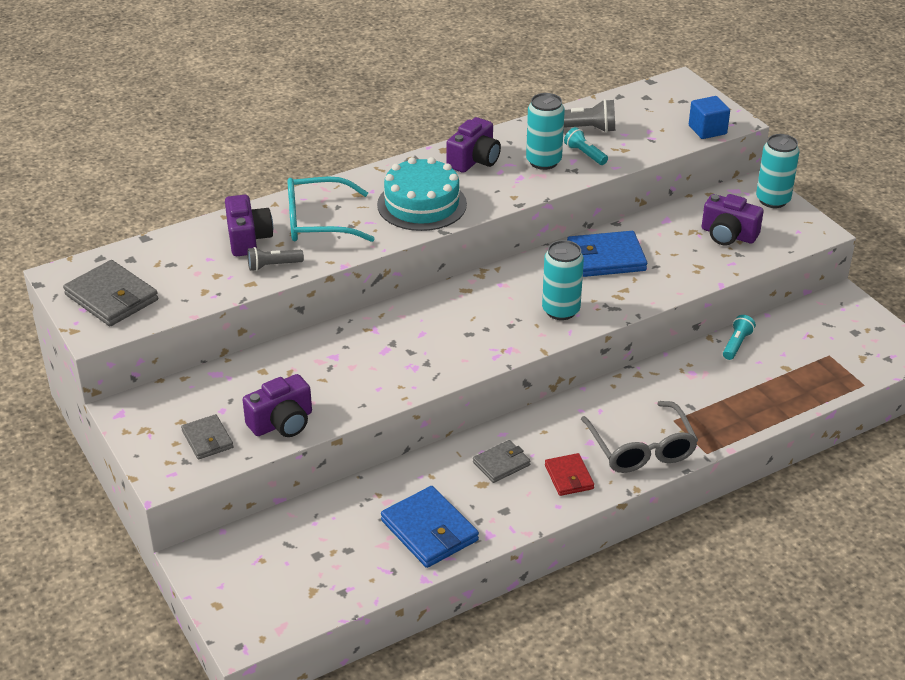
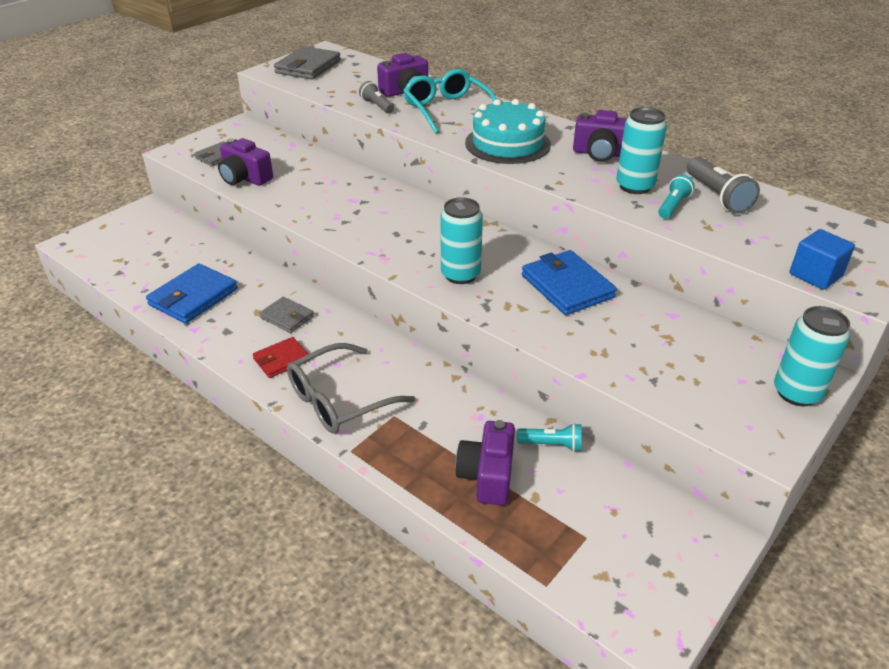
camera: 70 degrees right, 0 degrees up
(728, 235) = (685, 365): purple camera -> purple camera (487, 476)

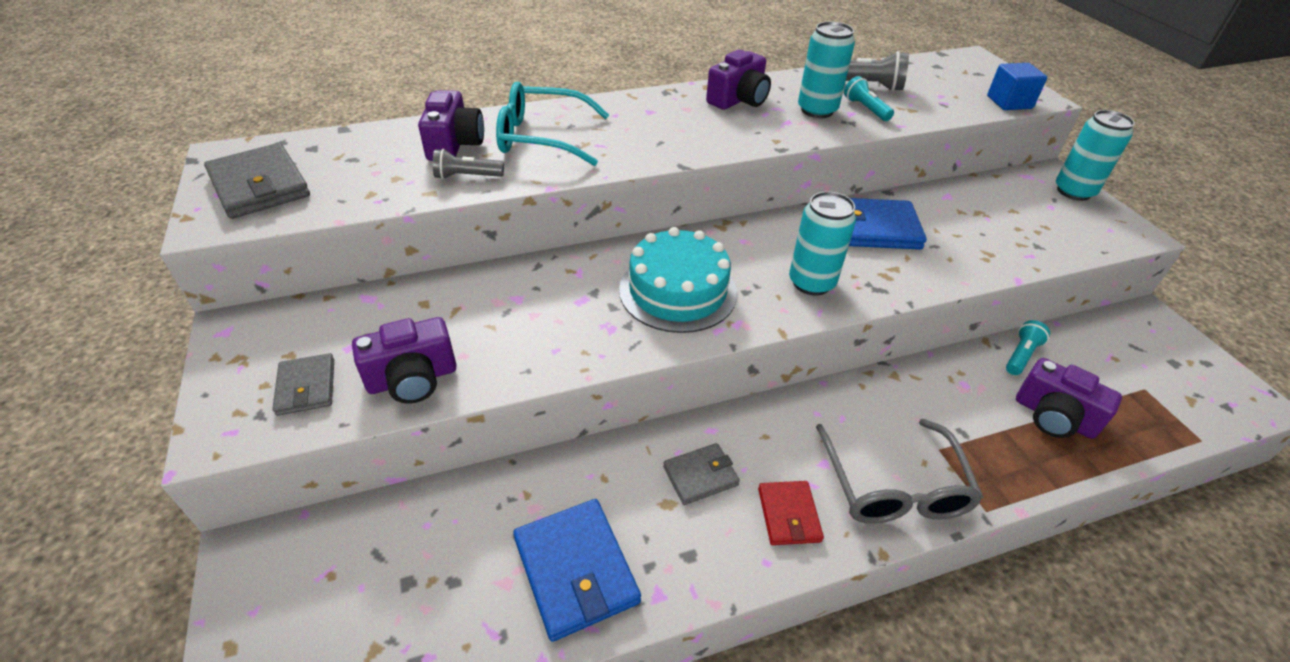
camera: 60 degrees left, 5 degrees up
(507, 143) = (667, 135): turquoise cake -> turquoise cake (678, 291)

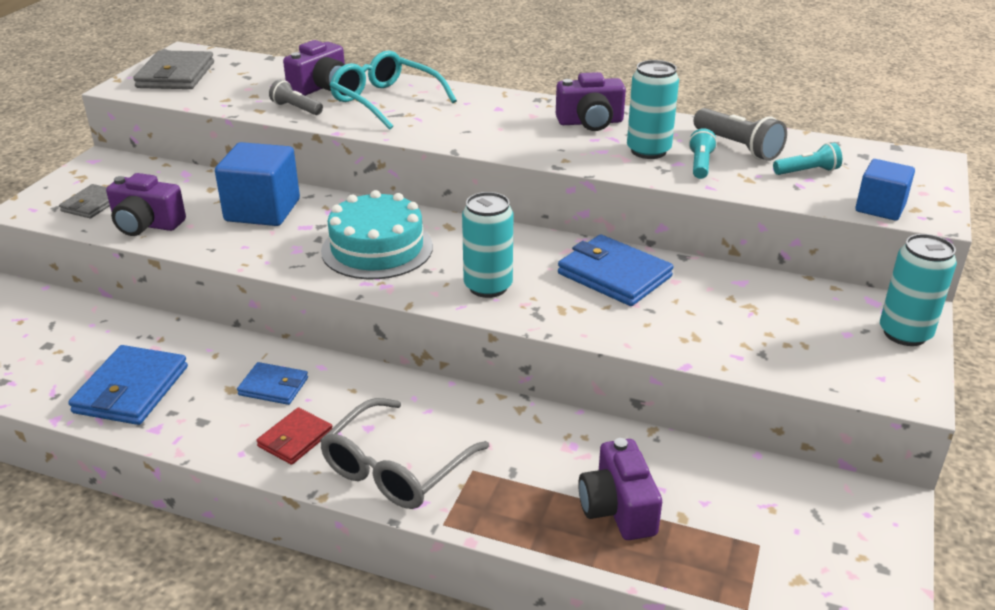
camera: 40 degrees right, 10 degrees down
(515, 302) = (262, 210): none -> blue cube
(700, 476) = (273, 386): grey wallet -> blue wallet
(1021, 355) = (668, 455): turquoise flashlight -> turquoise flashlight (807, 171)

